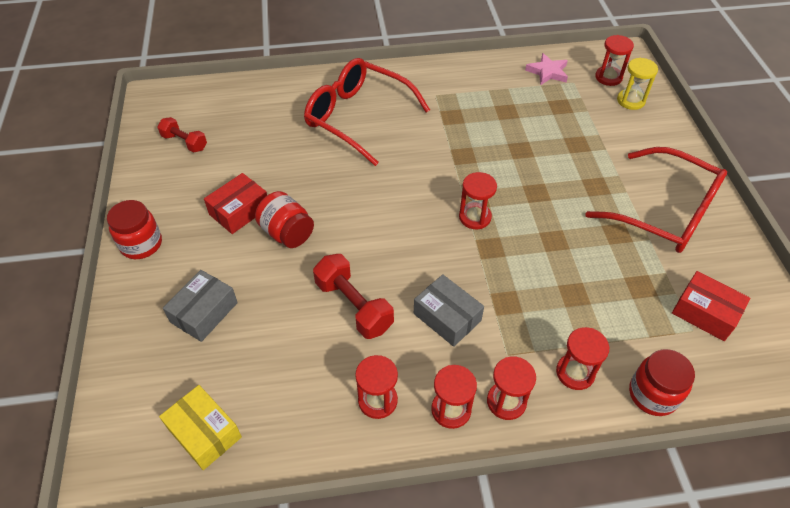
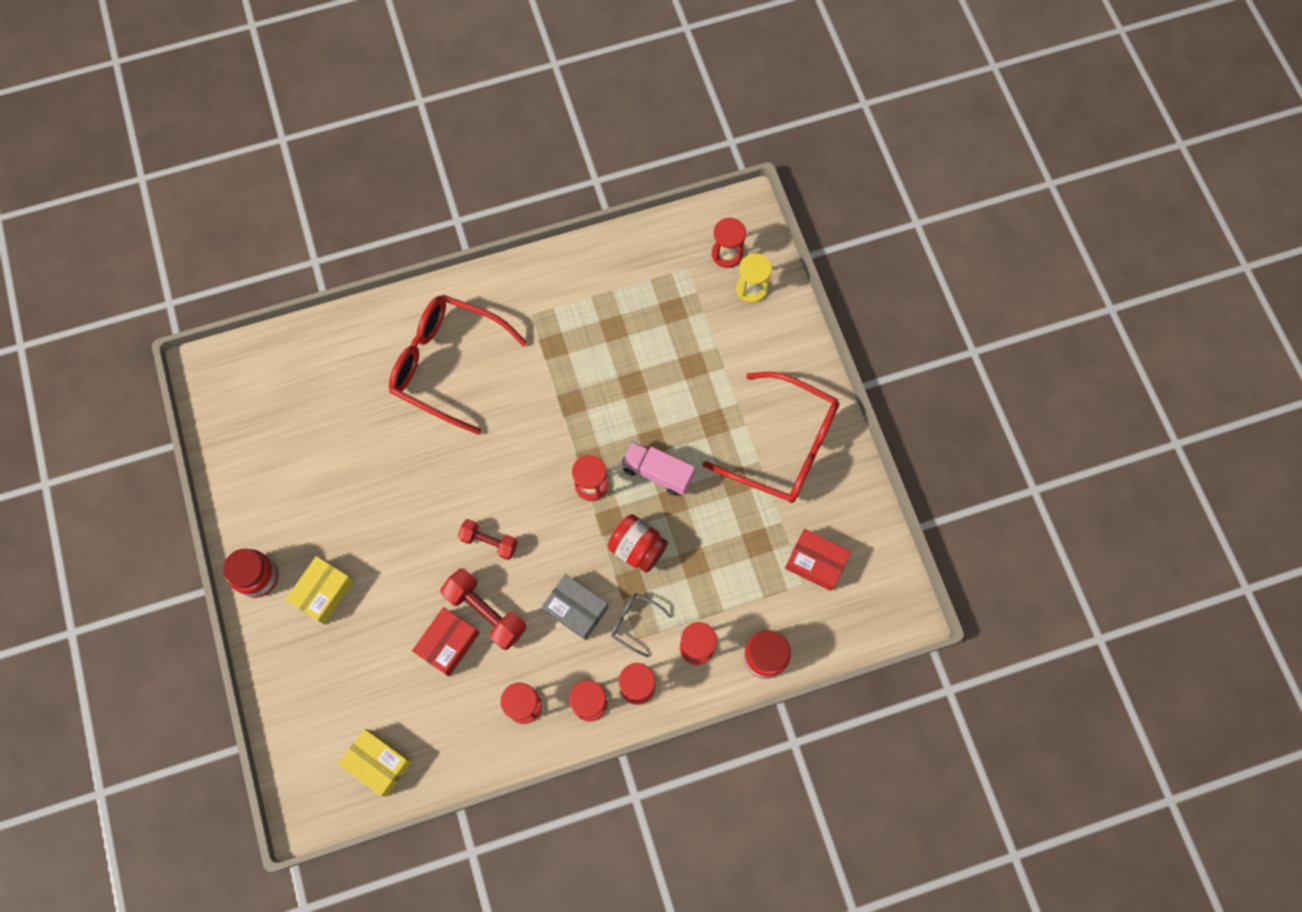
camera: 10 degrees left, 20 degrees up
(184, 142) = (261, 434): red dumbbell -> red dumbbell (489, 542)
(198, 266) = (323, 592): none -> yellow box
(204, 312) = (344, 644): grey box -> none
(239, 211) = (347, 518): red box -> red box (448, 643)
(287, 233) = (403, 538): red jar -> red jar (637, 548)
(508, 339) = (635, 623): none -> grey glasses
(540, 216) = (658, 473): none -> pink truck
(547, 72) = (657, 256): pink star -> none

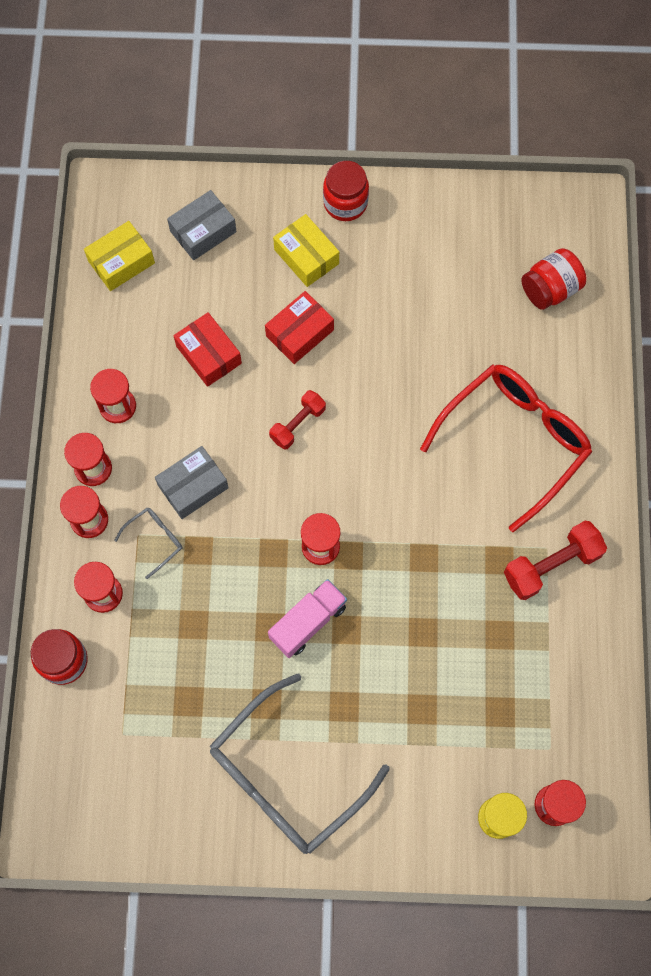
camera: 110 degrees right, 0 degrees up
(324, 697) = (203, 231): none -> grey box
(486, 612) = (226, 399): red dumbbell -> red dumbbell (551, 565)
(637, 548) = (232, 571): red jar -> red jar (550, 289)
(783, 446) = (287, 775): red glasses -> grey glasses
(815, 562) = (140, 757): red box -> red box (299, 333)

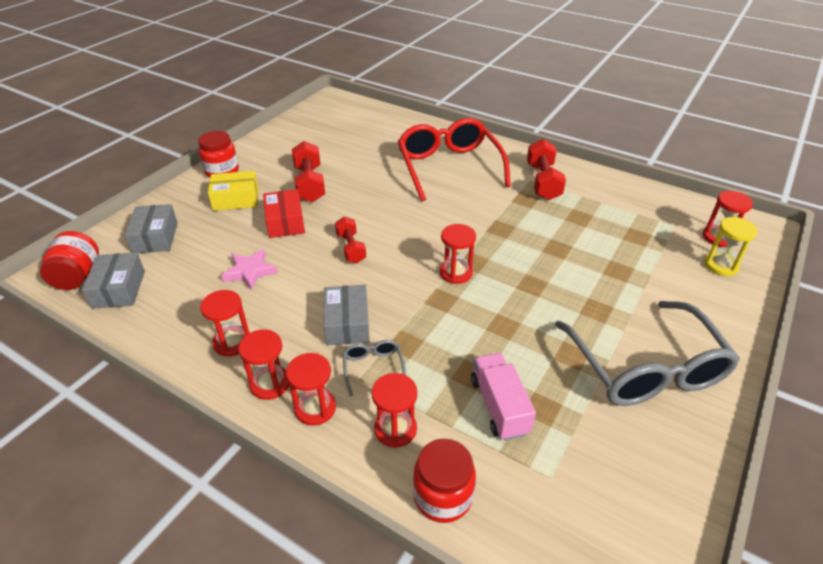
camera: 60 degrees left, 30 degrees down
(121, 262) = (119, 289): yellow box -> grey box
(208, 355) = (250, 271): red box -> pink star
(308, 622) = (513, 302): pink truck -> pink truck (499, 406)
(381, 310) = (309, 184): none -> red dumbbell
(550, 289) = (366, 125): red jar -> red jar (78, 276)

